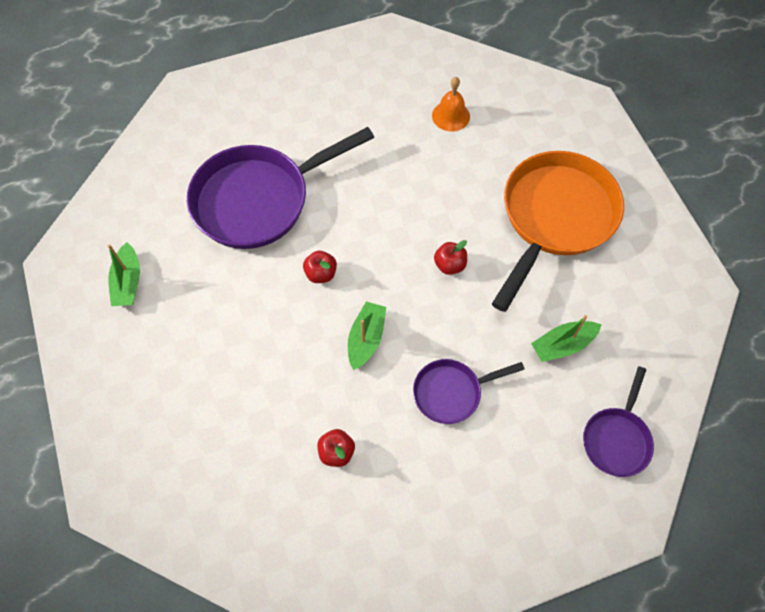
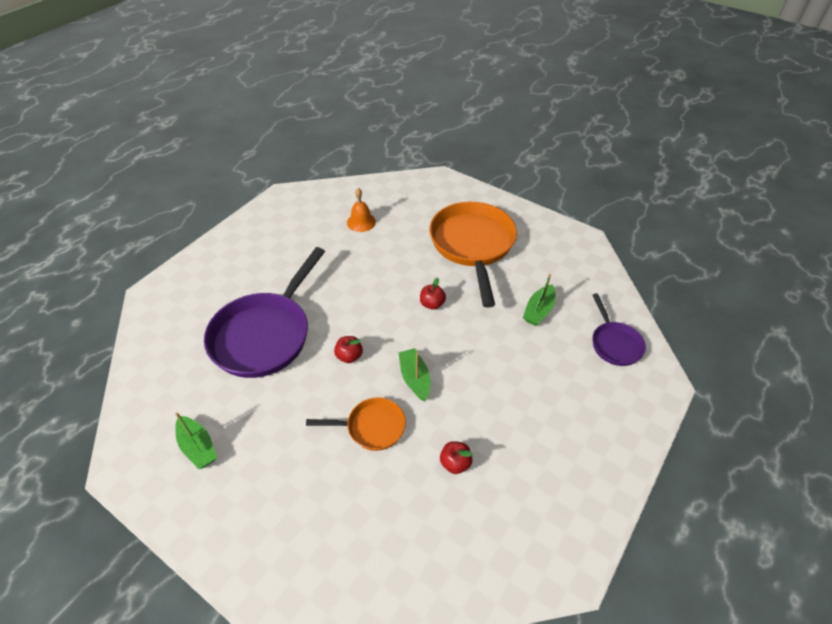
camera: 35 degrees left, 15 degrees down
(287, 363) = (371, 427): none -> orange pan
(451, 392) = (498, 377): purple pan -> none

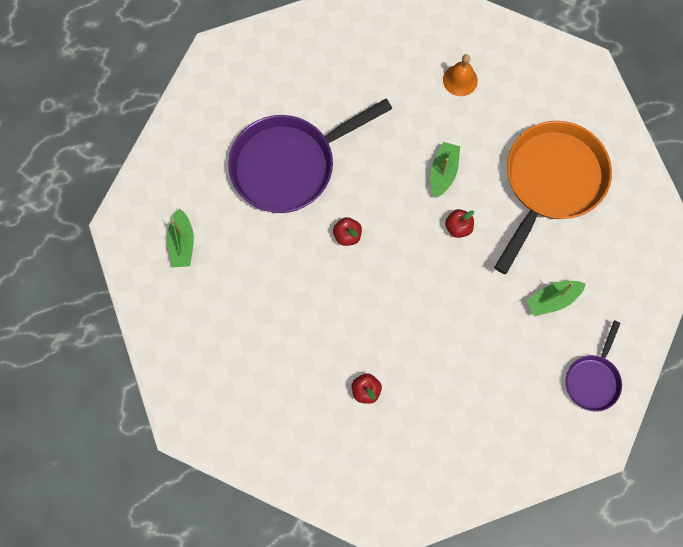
camera: 35 degrees right, 25 degrees up
(371, 427) = (322, 315): orange pan -> none
(415, 378) = (387, 294): green boat -> green boat (443, 172)

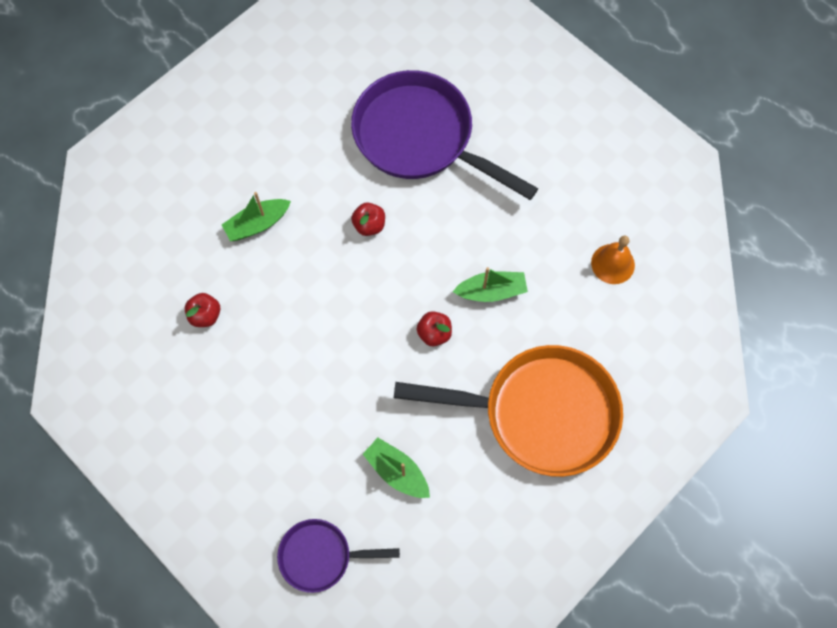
camera: 65 degrees right, 5 degrees down
(182, 243) = (286, 78): green boat -> green boat (257, 224)

